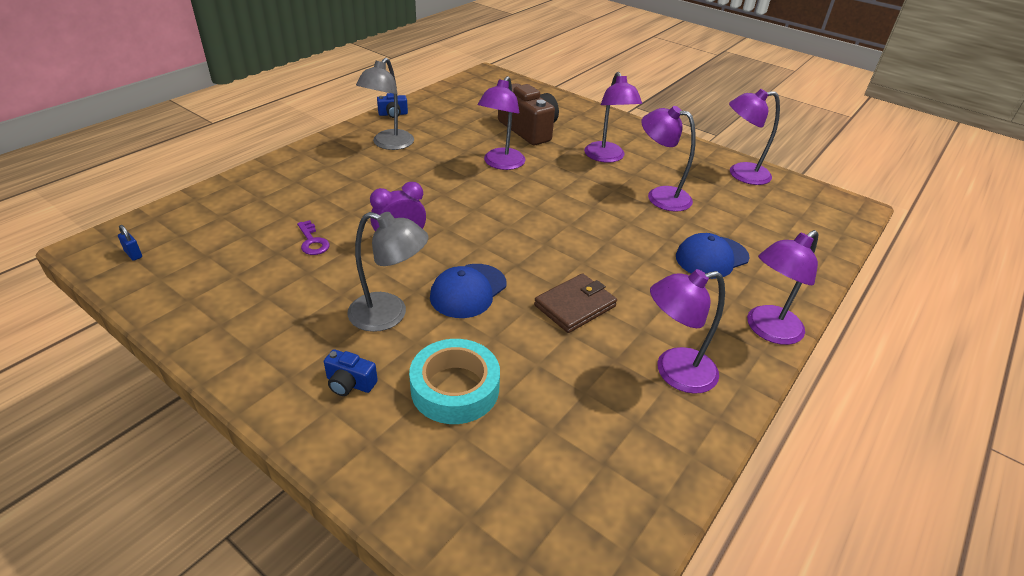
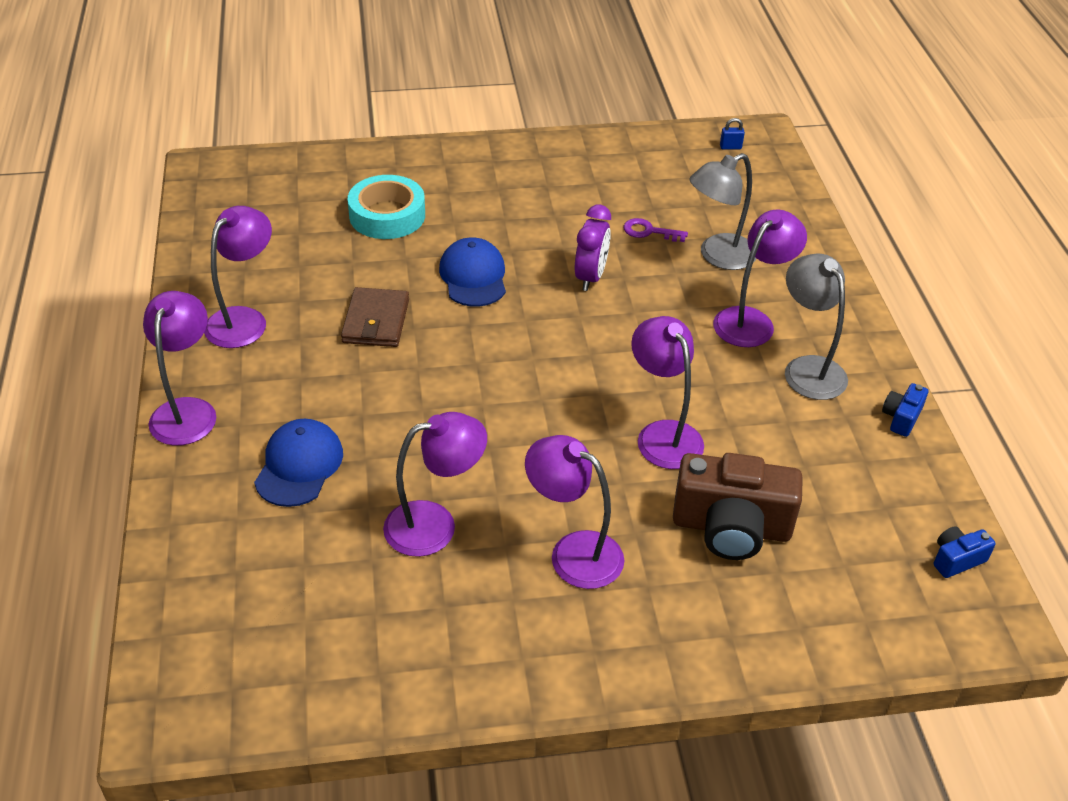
camera: 135 degrees right, 5 degrees up
(350, 383) = (454, 179): blue camera -> blue camera (956, 559)
(389, 315) = (499, 225): grey lamp -> grey lamp (718, 256)
(740, 174) = (372, 671): purple lamp -> purple lamp (751, 320)

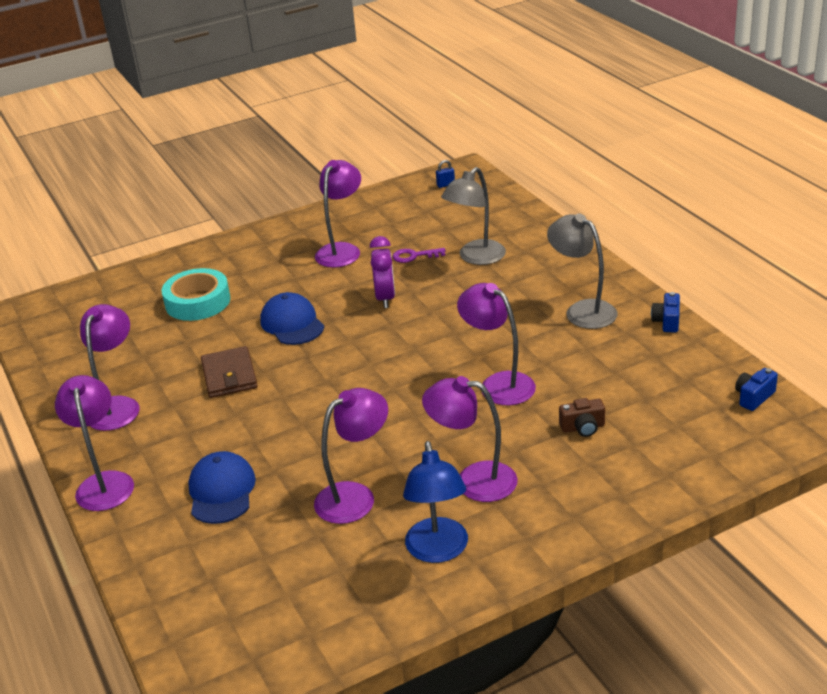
camera: 15 degrees left, 10 degrees down
(490, 629) = (438, 551): none -> blue lamp
(731, 528) = (583, 428): brown camera -> brown camera, size x0.46
(751, 320) = (523, 292): purple lamp -> purple lamp (342, 250)

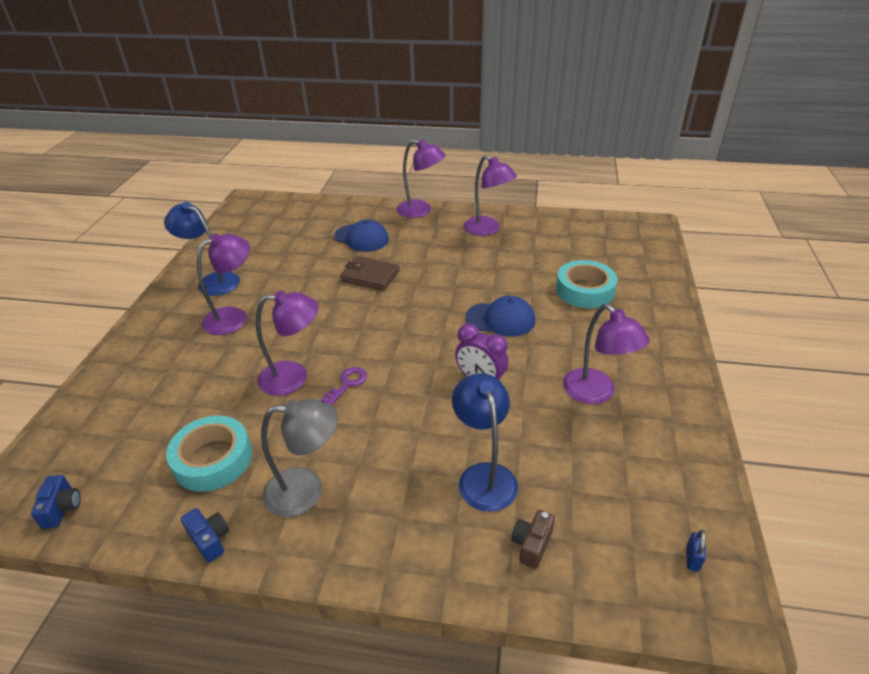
camera: 125 degrees right, 5 degrees up
(229, 375) = (467, 273): brown wallet -> brown wallet (370, 276)
(355, 496) = (291, 274): purple lamp -> none
(414, 256) = (535, 434): purple key -> purple key (347, 384)
(476, 258) = (484, 476): grey lamp -> blue lamp
(583, 428) = (195, 388): brown camera -> brown camera (531, 544)
(622, 364) = (213, 459): none -> turquoise tape

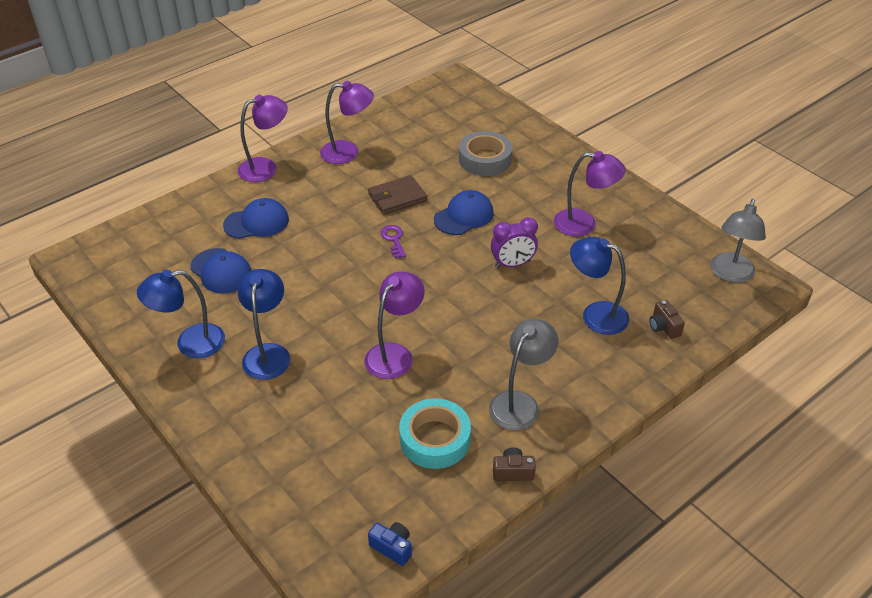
camera: 50 degrees left, 5 degrees up
(210, 540) = (513, 472): blue camera -> brown camera
(234, 317) = (268, 353): purple lamp -> blue lamp
(296, 253) = (221, 271): none -> blue cap
(347, 384) = (437, 330): purple key -> purple key (393, 239)
(370, 276) = (320, 248): brown wallet -> brown wallet (397, 197)
(585, 290) = (485, 159): turquoise tape -> grey tape
(692, 559) = (730, 274): blue padlock -> grey lamp

